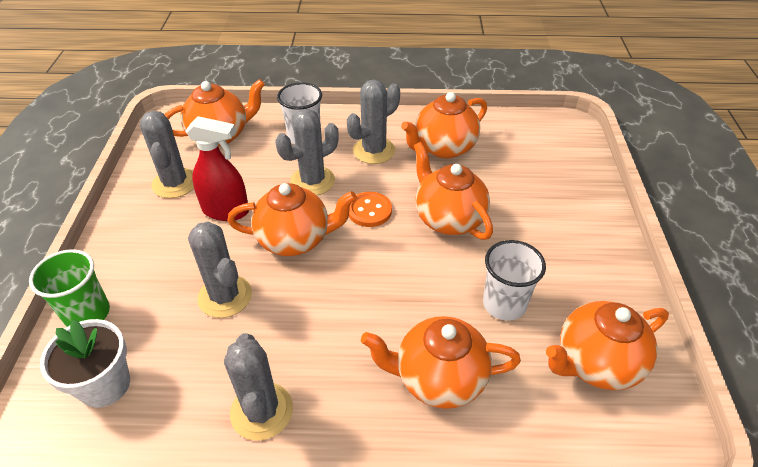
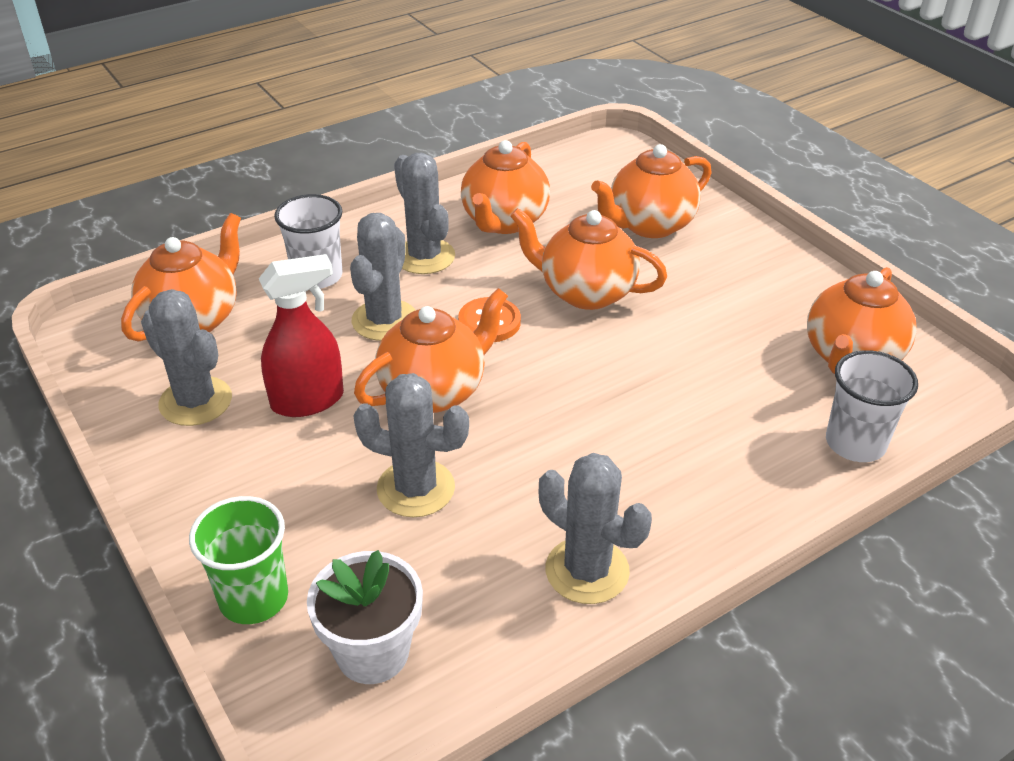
camera: 35 degrees left, 5 degrees down
(374, 150) = (424, 257): grey cactus -> grey cactus turned 45 degrees counterclockwise
(438, 378) = (729, 444): orange teapot -> orange teapot (649, 225)
(504, 304) = (723, 347): white cup -> white cup (855, 443)

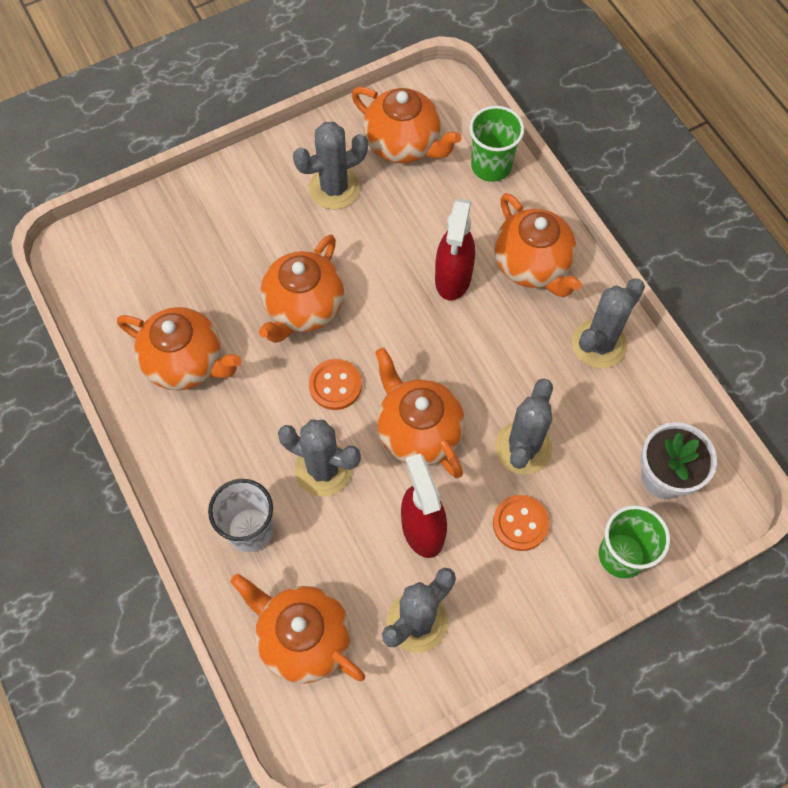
camera: 85 degrees left, 25 degrees up
(309, 488) = (520, 523): none -> orange button
(424, 257) = (232, 434): grey cactus -> grey cactus (334, 188)
(649, 225) = (212, 245): orange teapot -> orange teapot (532, 265)
(658, 412) = (453, 278): none -> red spray bottle
(855, 443) = (491, 166): white cup -> green cup

